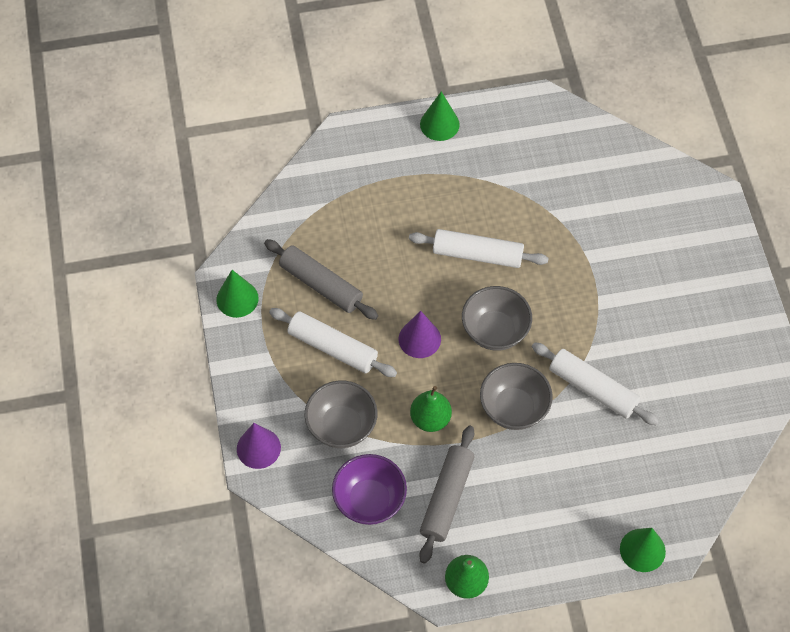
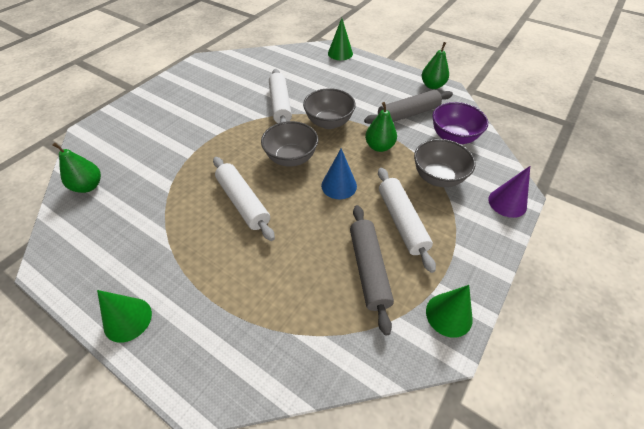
camera: 135 degrees left, 10 degrees down
(419, 339) = (339, 185): purple cone -> blue cone
(617, 160) = (88, 186): none -> green pear

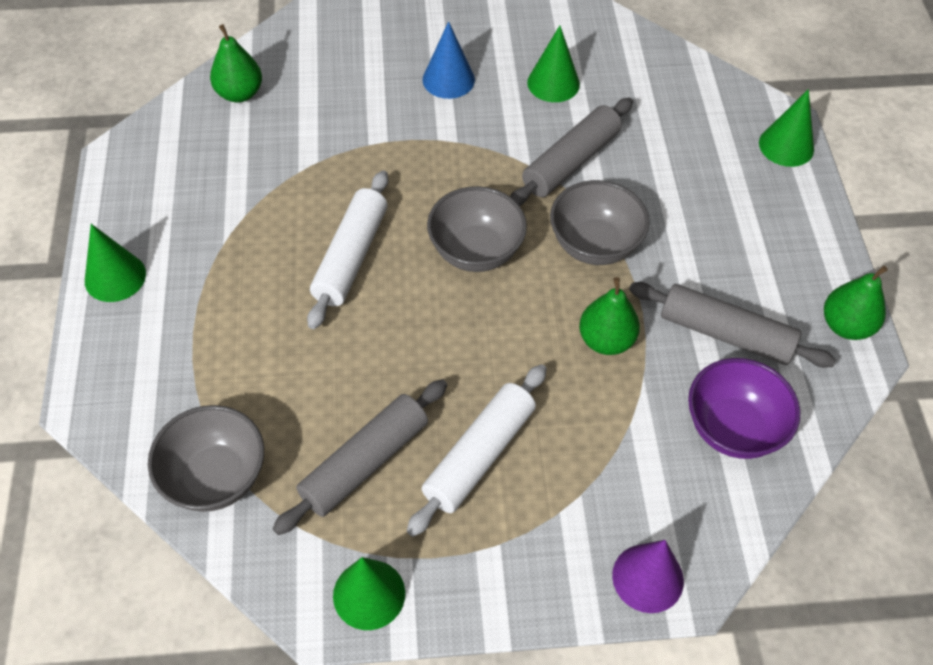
camera: 50 degrees right, 5 degrees up
(235, 86) = (553, 83): none -> green cone
(280, 105) = (571, 162): white rolling pin -> grey rolling pin
(339, 185) = (477, 340): blue cone -> blue cone (448, 79)
(438, 177) = (613, 454): grey bowl -> grey bowl (215, 477)

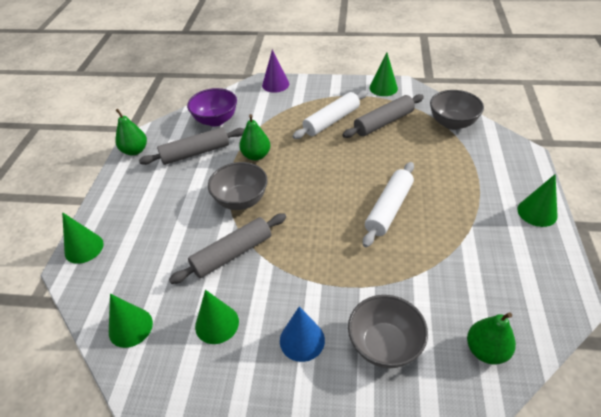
camera: 165 degrees left, 10 degrees down
(476, 251) = (312, 204): grey bowl -> grey bowl (384, 345)
(653, 69) = (130, 327): none -> green cone
(725, 334) = (195, 153): grey rolling pin -> grey rolling pin turned 60 degrees counterclockwise

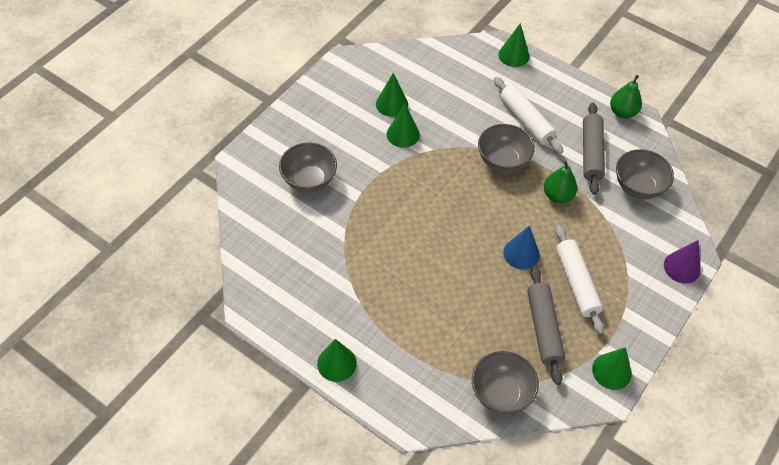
camera: 115 degrees right, 10 degrees up
(130, 327) = (422, 63): green cone -> green cone (403, 134)
(216, 120) = (638, 187): purple bowl -> grey bowl
(232, 254) = (447, 133): grey rolling pin -> none
(302, 340) = (346, 140): blue cone -> blue cone (521, 253)
(389, 209) = (421, 256): white rolling pin -> white rolling pin (526, 120)
(486, 350) = (262, 231): green pear -> none

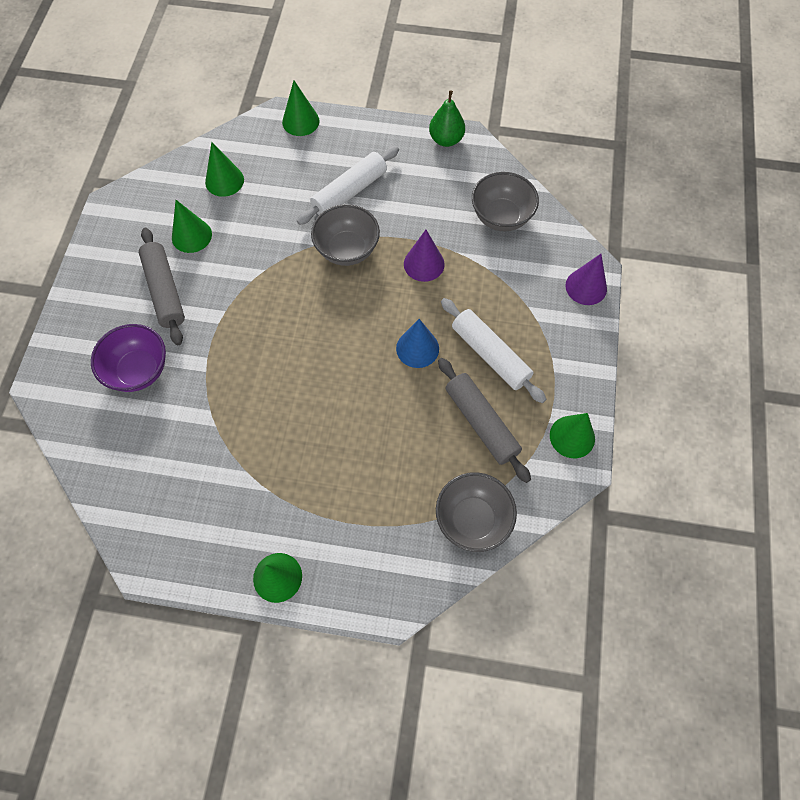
camera: 25 degrees left, 10 degrees up
(309, 180) = (139, 370): grey bowl -> purple bowl
(403, 134) = (221, 266): green cone -> green cone (224, 180)
(526, 120) = (349, 192): white rolling pin -> white rolling pin turned 75 degrees counterclockwise
(557, 195) = (424, 264): green pear -> purple cone
(591, 153) = (436, 200): grey rolling pin -> grey rolling pin (165, 291)

